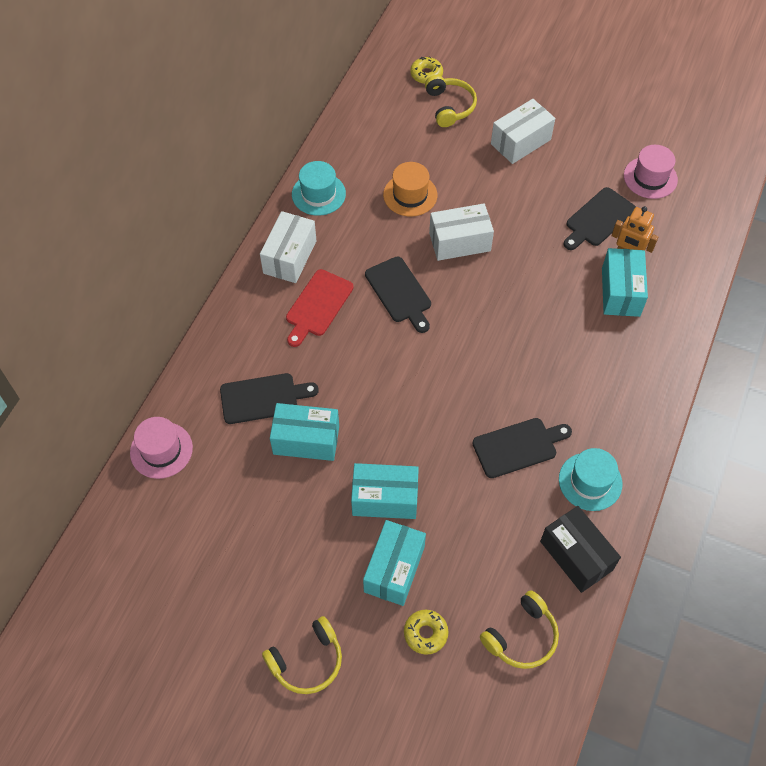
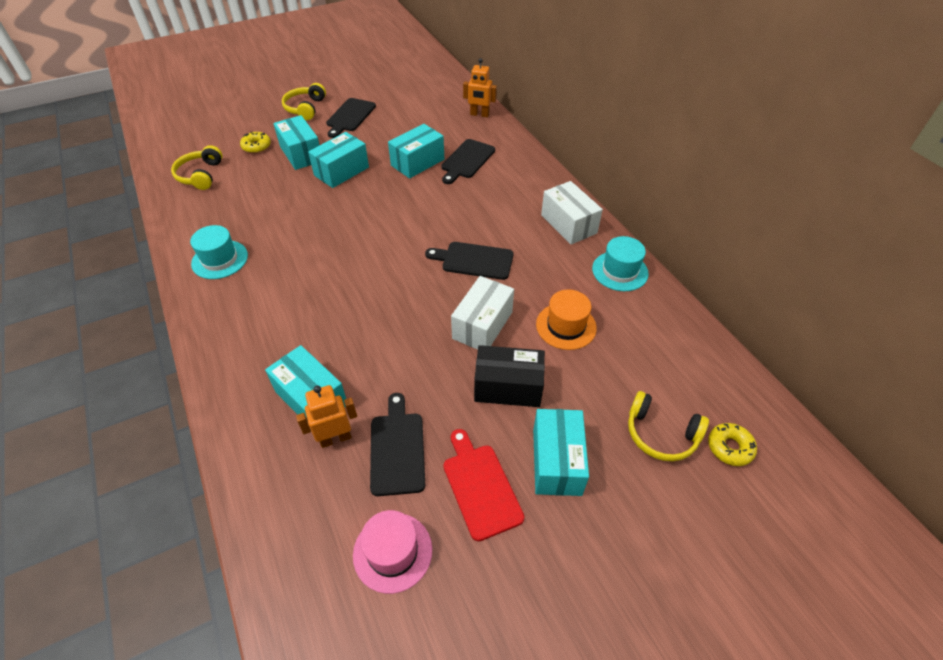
camera: 130 degrees right, 10 degrees down
(161, 450) = (479, 114): pink hat -> orange robot
(318, 305) = (509, 215): red cutting board -> red cutting board (480, 487)
(518, 447) = (288, 242): black cutting board -> black cutting board (350, 116)
(521, 142) = (556, 461): white box -> turquoise box
(576, 555) = (197, 222): black box -> black box (508, 387)

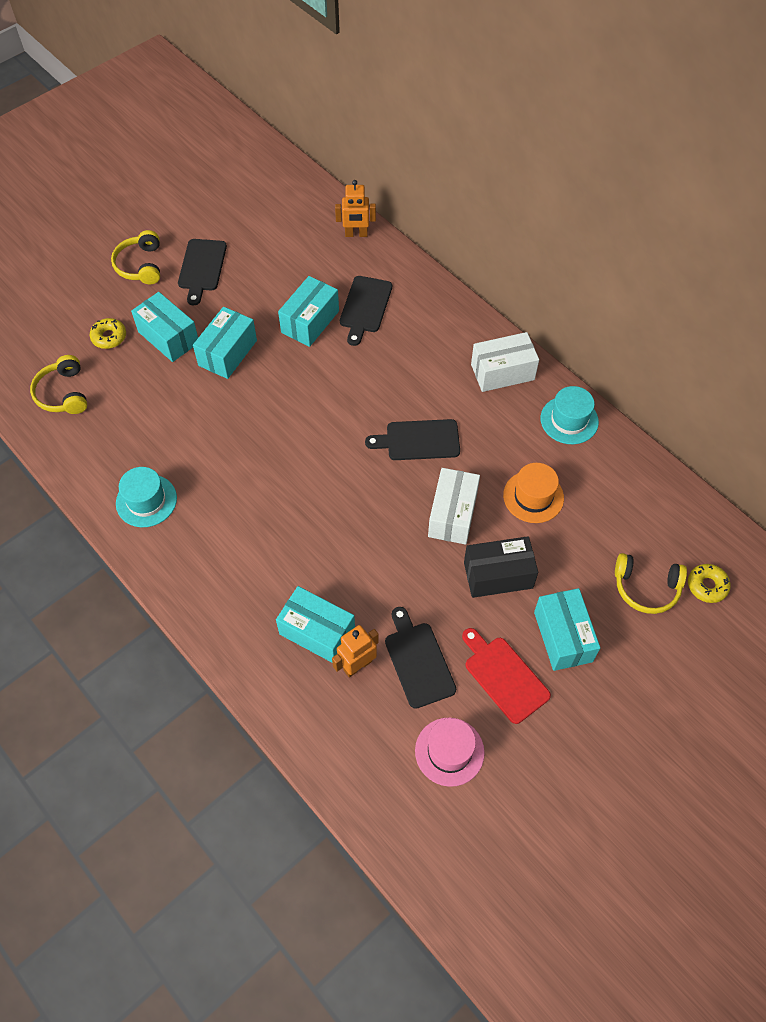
camera: 15 degrees left, 10 degrees up
(568, 224) = (502, 372): white box -> white box turned 60 degrees counterclockwise

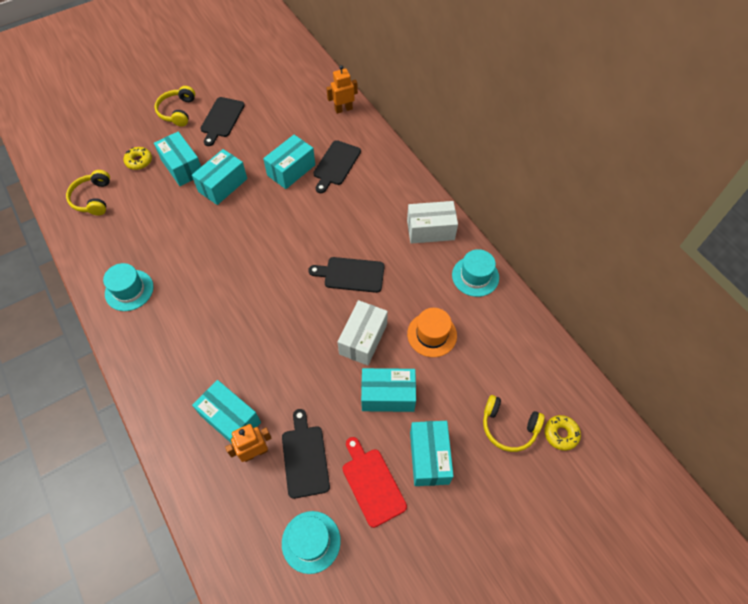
camera: 10 degrees right, 0 degrees up
(356, 234) = (343, 109): orange robot -> orange robot turned 150 degrees clockwise
(449, 751) = (311, 541): pink hat -> turquoise hat
(498, 575) = (388, 395): black box -> turquoise box

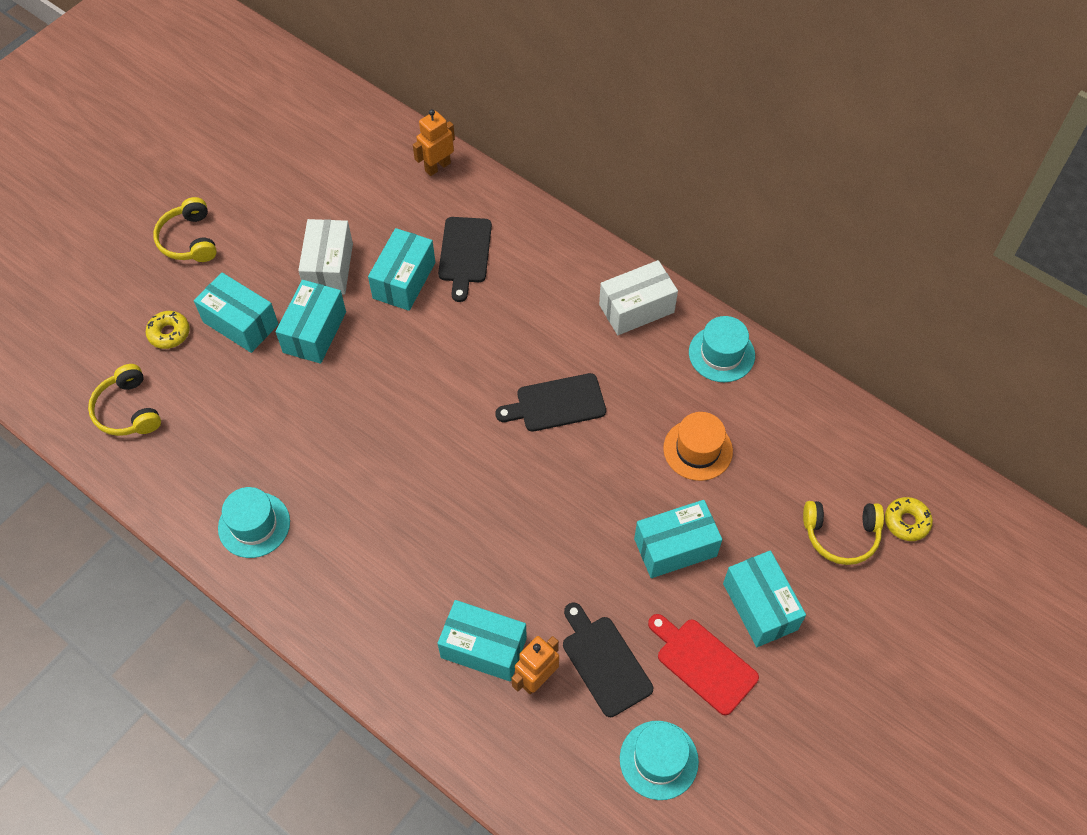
camera: 20 degrees left, 0 degrees up
(221, 119) = (263, 233): black cutting board -> none
(363, 339) = (611, 485): white box -> white box (329, 268)

